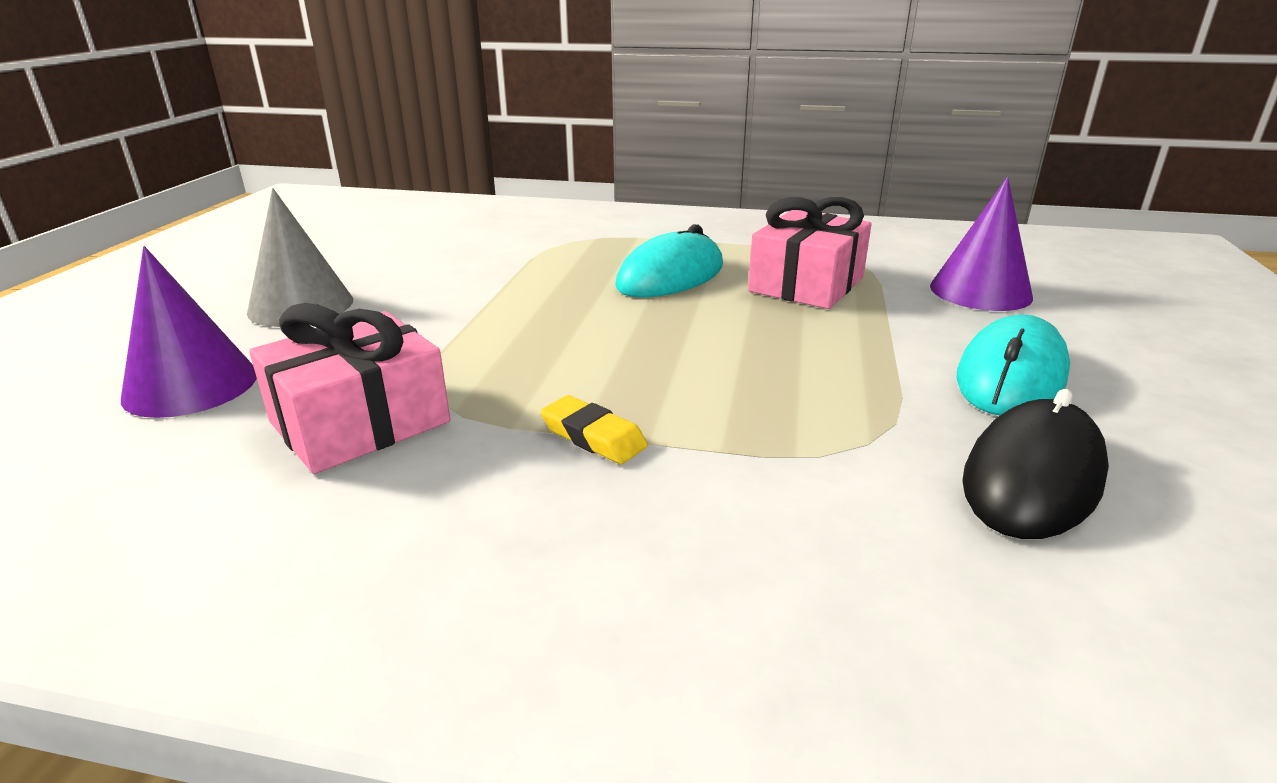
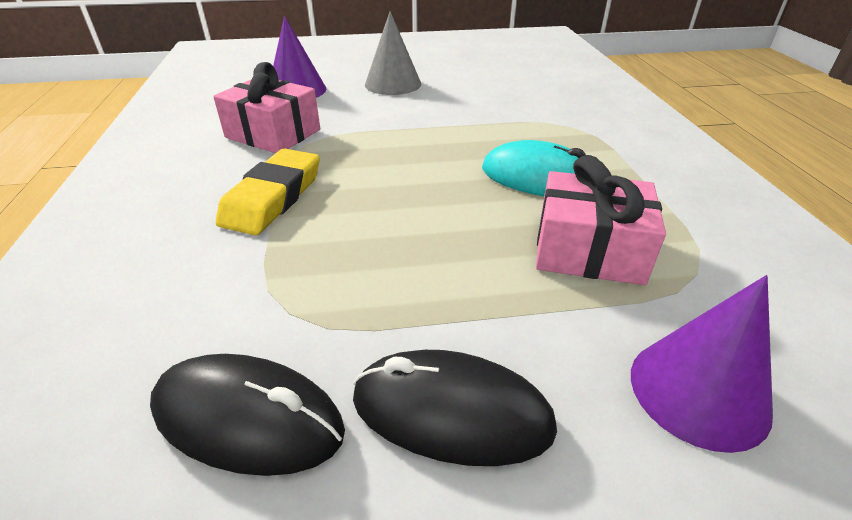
camera: 70 degrees right, 10 degrees up
(593, 436) = (273, 198): yellow eraser -> yellow eraser, size x1.81
(1010, 376) = (451, 412): turquoise mouse -> black mouse

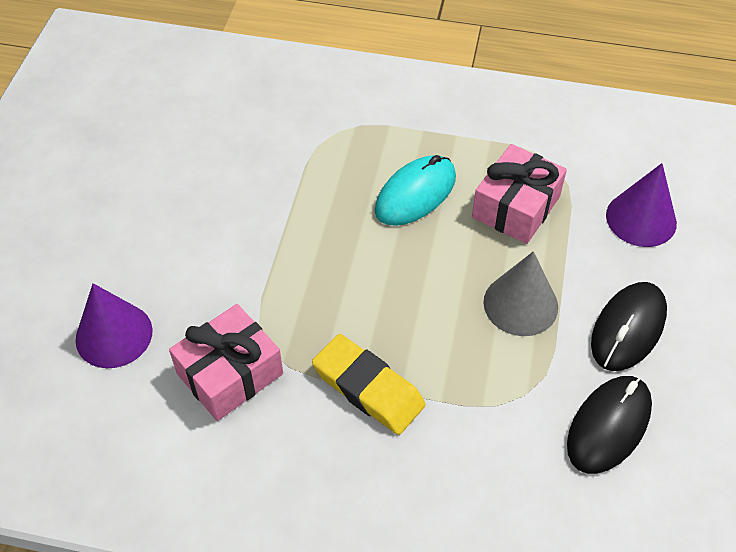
camera: 70 degrees left, 15 degrees up
(393, 84) = (151, 236): grey cone -> grey cone (520, 304)

